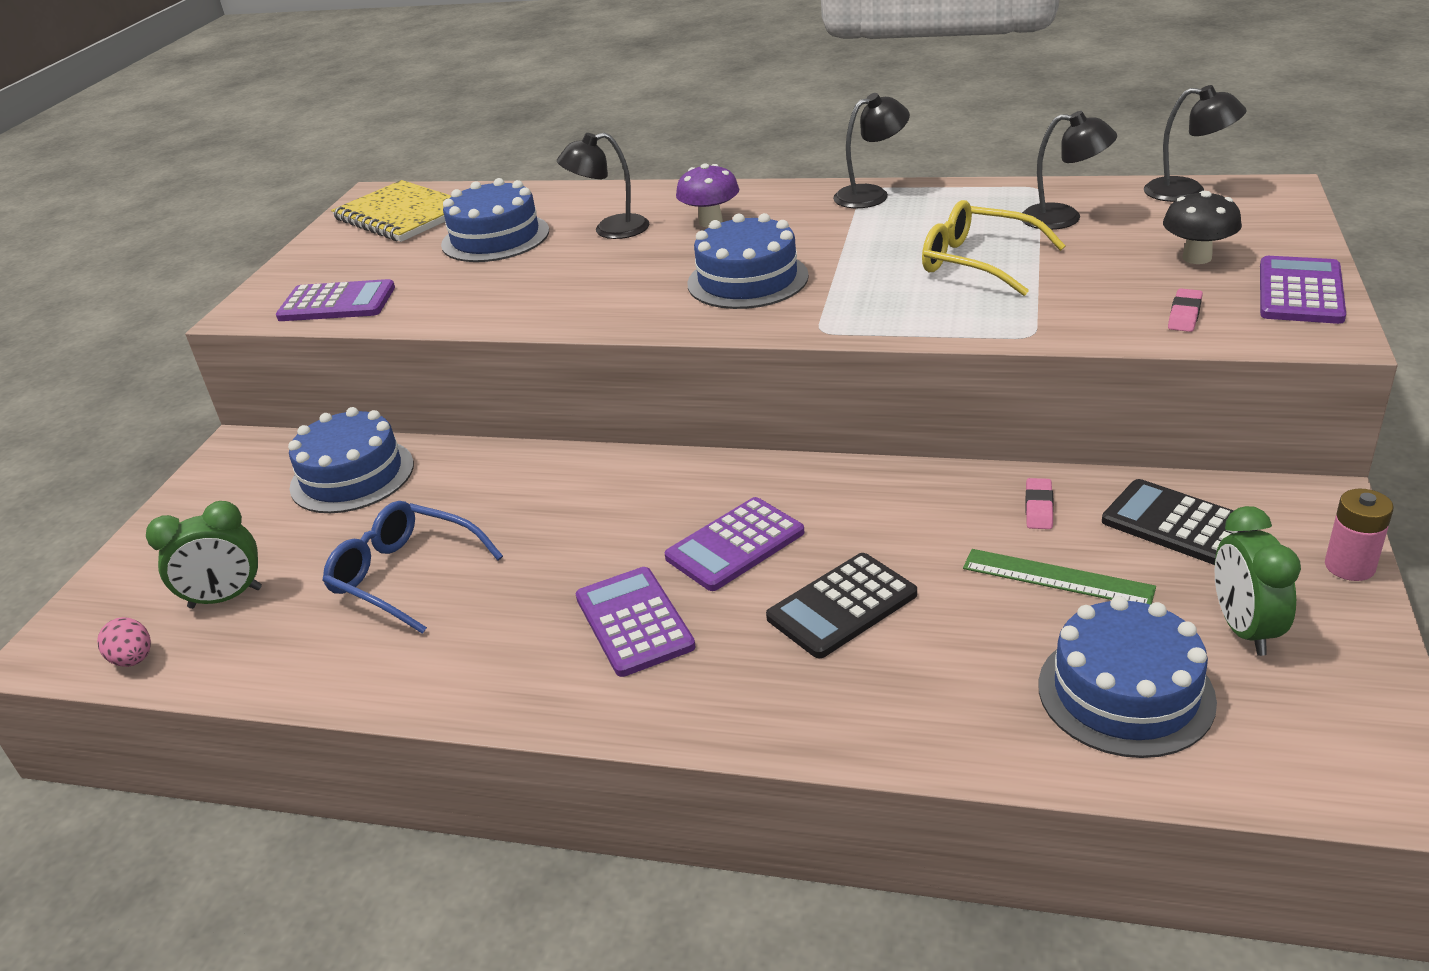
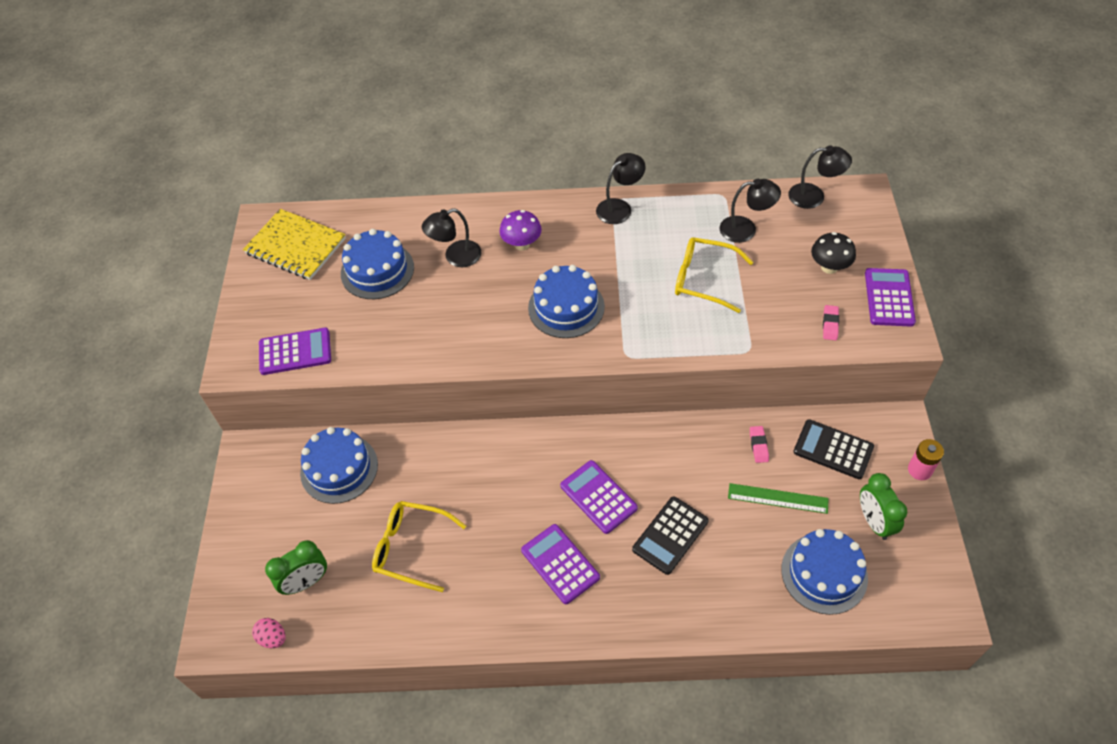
camera: 15 degrees left, 20 degrees up
(406, 576) = (412, 548): blue glasses -> yellow glasses
(735, 545) = (598, 497): purple calculator -> purple calculator turned 105 degrees clockwise

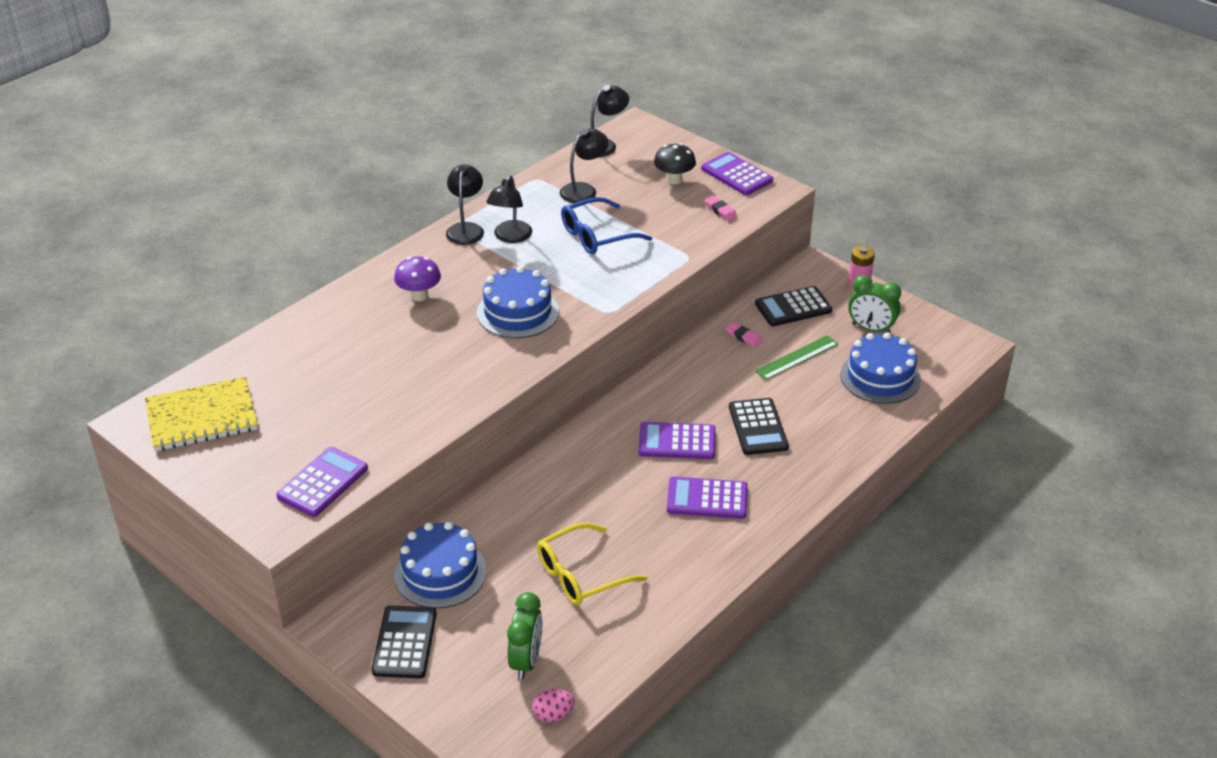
camera: 50 degrees left, 15 degrees down
(264, 501) = (405, 642): none -> black calculator
(377, 270) = (313, 386): blue cake -> none
(455, 257) = (373, 336): black lamp -> black lamp (510, 237)
(704, 279) = (598, 235): yellow glasses -> blue glasses

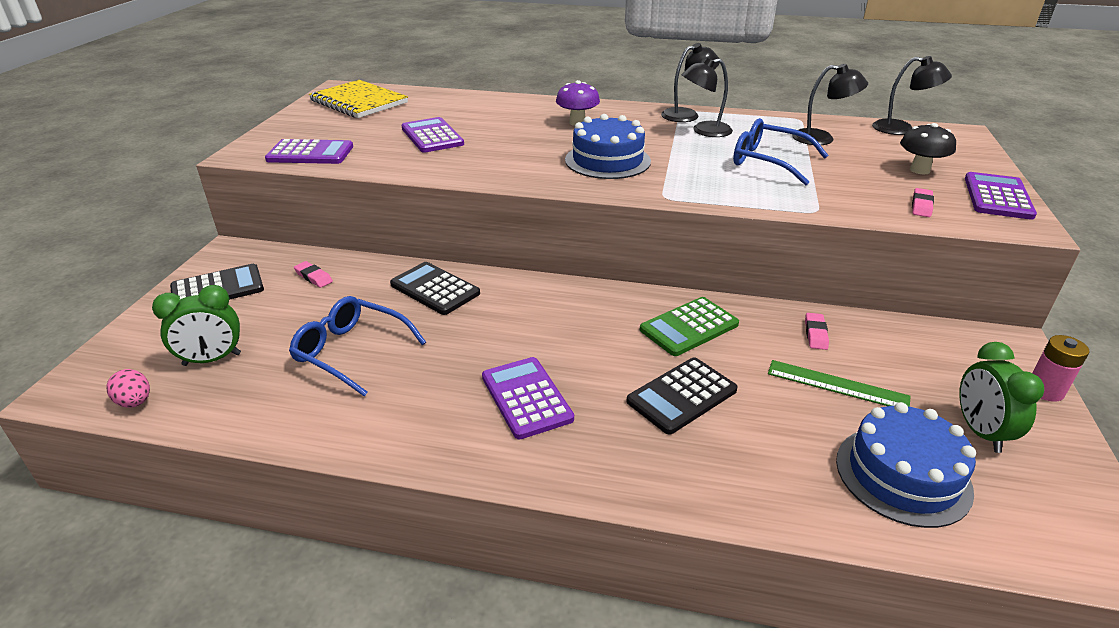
camera: 60 degrees right, 5 degrees down
(440, 573) = (313, 277): blue cake -> pink eraser
(581, 574) = (352, 352): yellow glasses -> blue glasses
(677, 442) = (598, 346): purple calculator -> purple calculator (432, 136)
(690, 389) = (689, 327): none -> green calculator
(793, 307) = (917, 352): black calculator -> black calculator (435, 289)

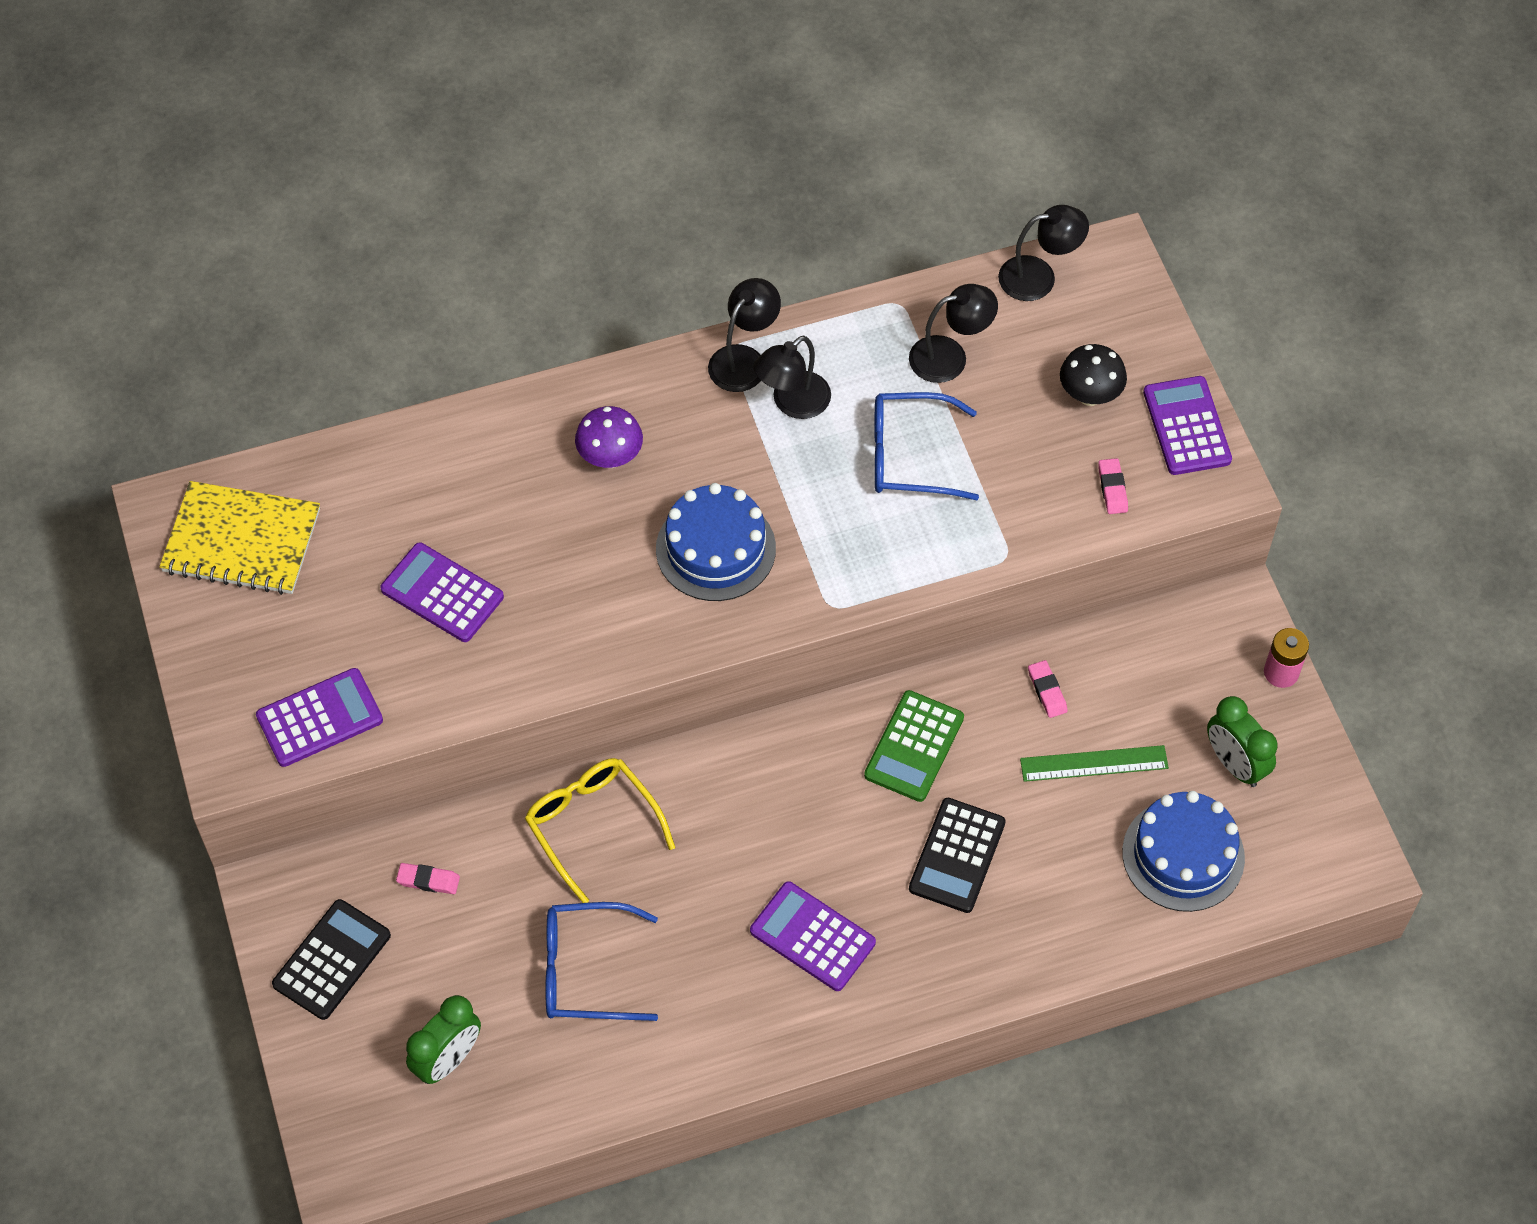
camera: 30 degrees left, 25 degrees up
(135, 402) = (432, 1150): pink egg -> none
(435, 289) = (593, 826): black calculator -> yellow glasses

